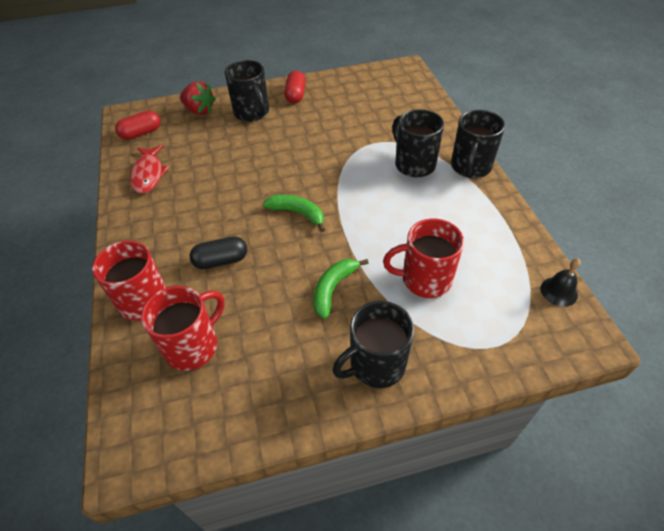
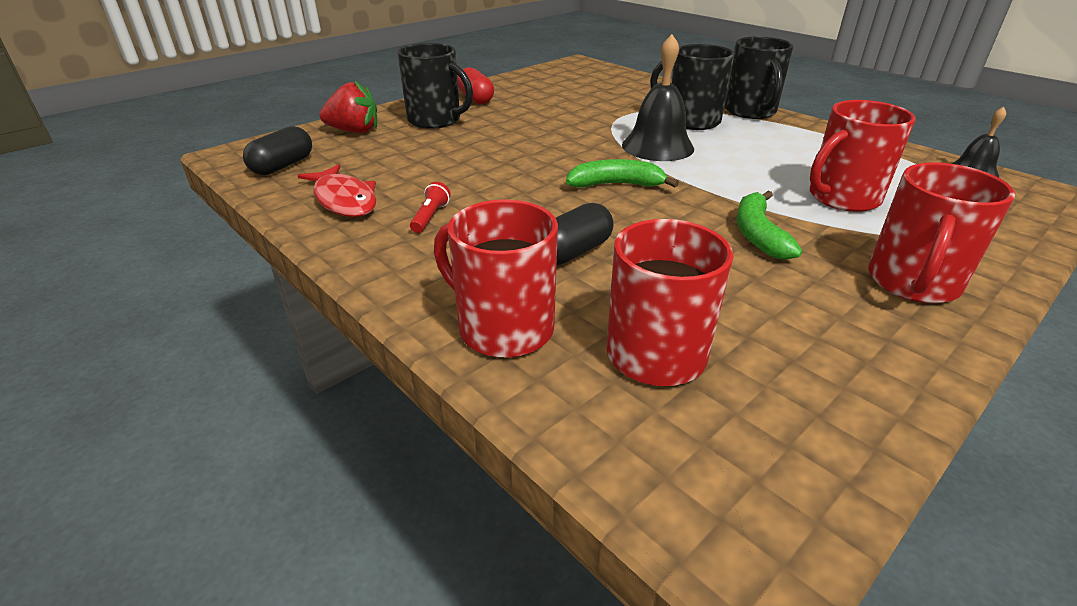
camera: 30 degrees left, 15 degrees down
(141, 133) = (283, 166): red capsule -> black capsule
(177, 204) = (430, 217): none -> red flashlight
(361, 185) = (657, 146): none -> black bell
(375, 364) = (912, 283): black mug -> red mug

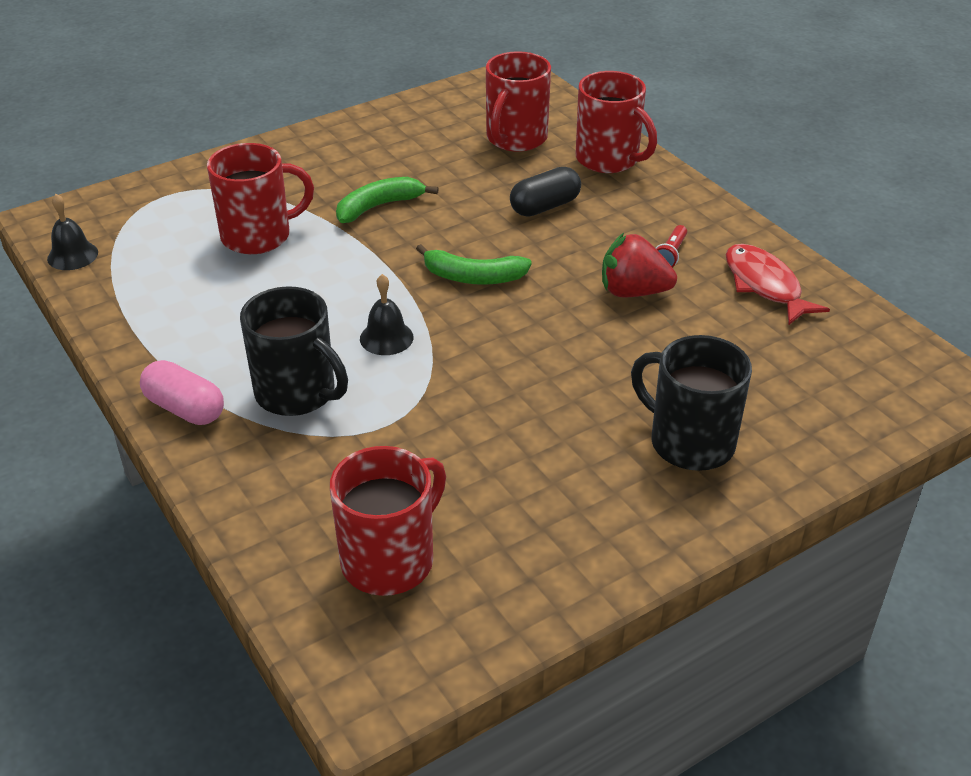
camera: 170 degrees left, 5 degrees up
(283, 166) = (866, 350): black capsule -> none
(354, 131) = (809, 424): red strawberry -> red strawberry (633, 292)
(476, 99) = (625, 513): red capsule -> none
(657, 146) = (386, 338): black bell -> black bell, size x0.57
(750, 112) = (185, 408): black mug -> pink capsule
(758, 234) = (378, 207): green banana -> green banana turned 135 degrees counterclockwise
(912, 283) = (305, 159): red mug -> red mug (390, 559)

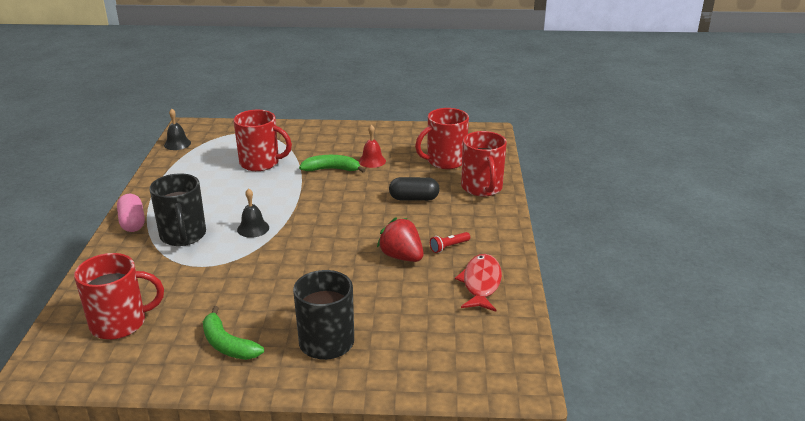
camera: 35 degrees right, 10 degrees down
(418, 173) = (372, 161): none -> red bell
(473, 277) = (331, 218): green banana -> green banana (227, 344)

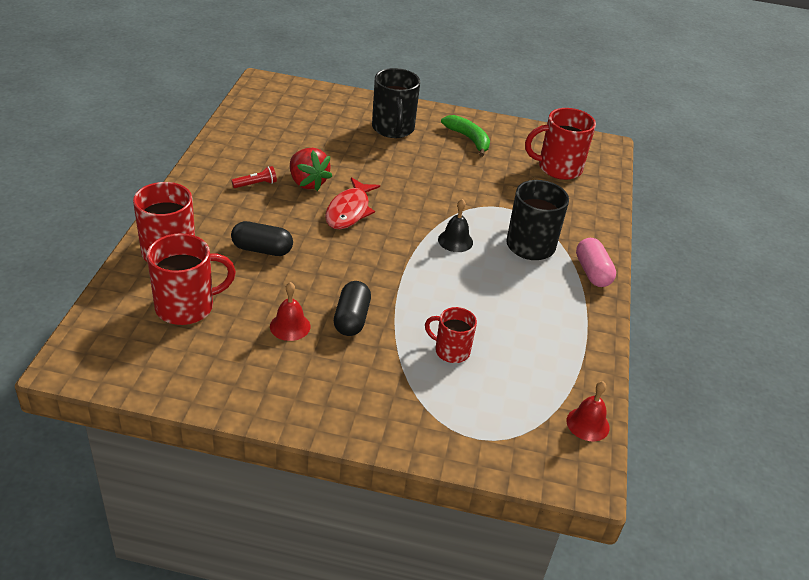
camera: 175 degrees left, 10 degrees up
(177, 144) = (588, 424): black bell -> red bell
(261, 163) = (451, 351): red mug -> red mug, size x0.61
(331, 169) = (351, 319): green banana -> black capsule
(481, 283) = (247, 147): red fish -> red fish (349, 211)

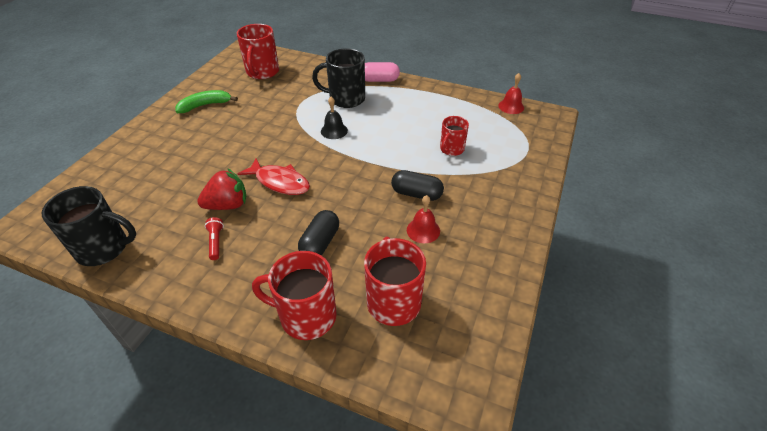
camera: 75 degrees left, 5 degrees up
(393, 129) = (167, 143): black mug -> black mug (104, 248)

